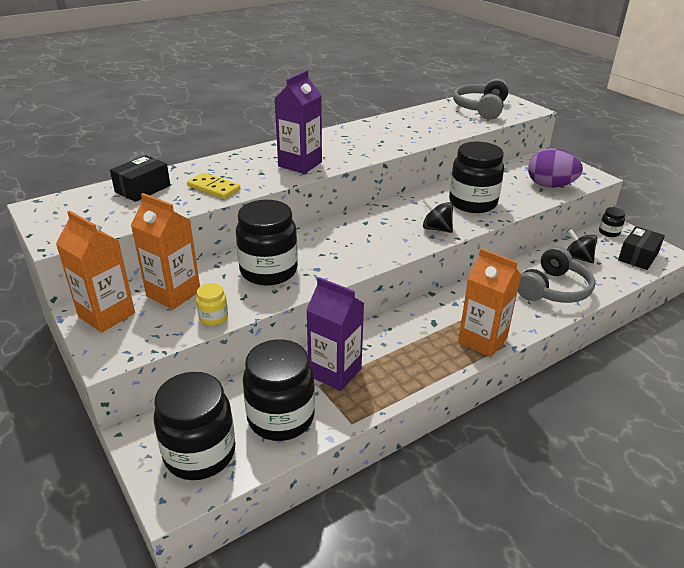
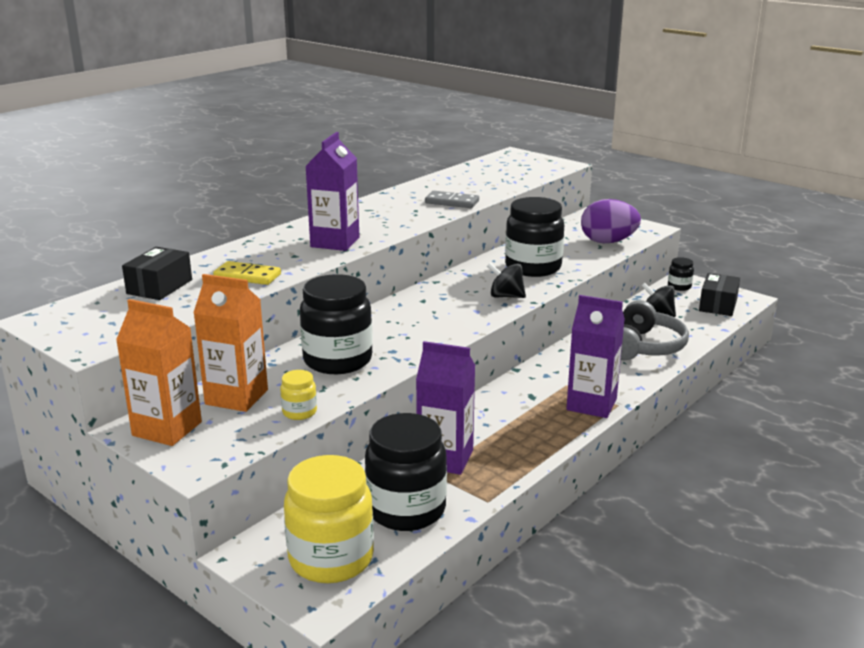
camera: 15 degrees left, 10 degrees down
(200, 454) = (331, 558): black jar -> yellow jar
(416, 136) = (452, 202): none -> grey domino
(481, 109) = (508, 169): grey headphones -> none
(482, 340) = (591, 404): orange carton -> purple carton

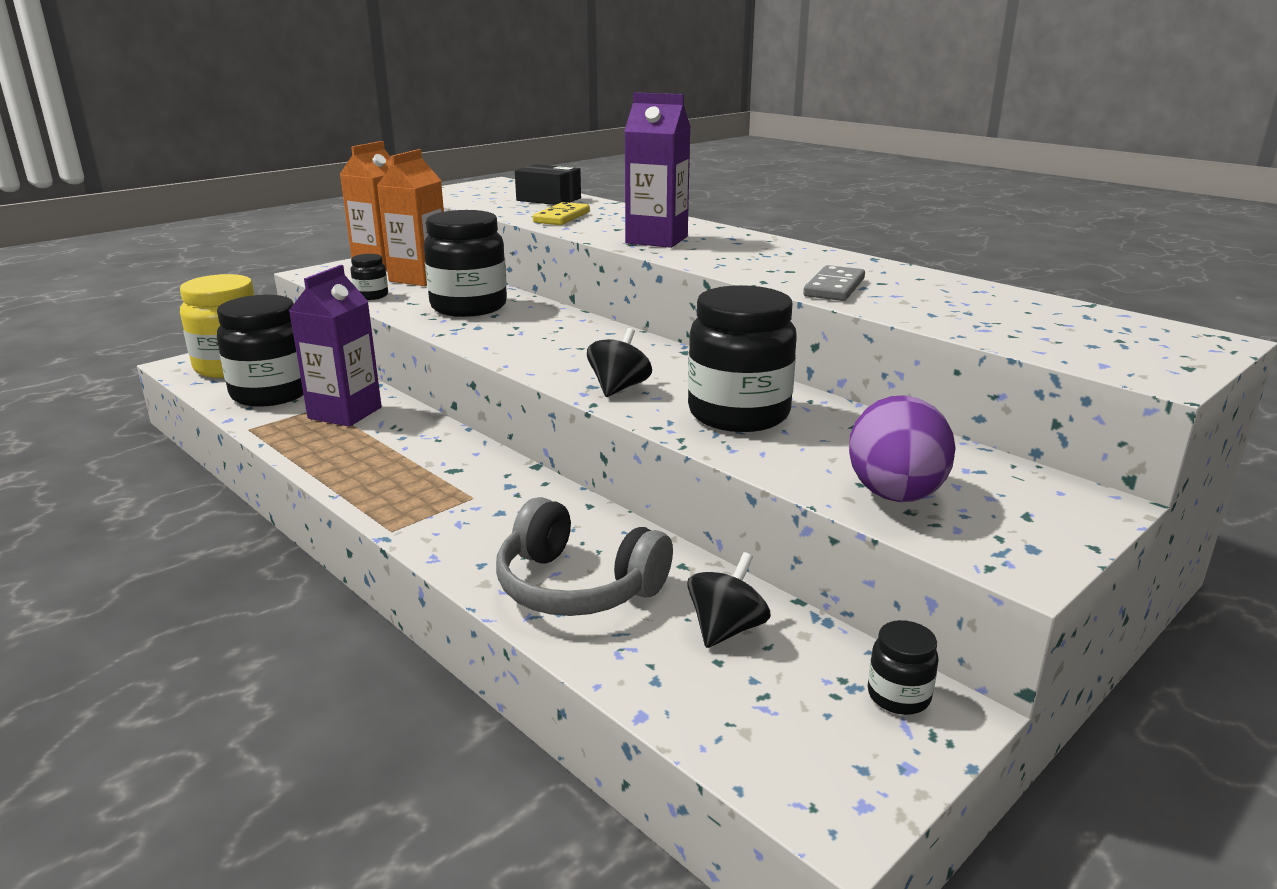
camera: 95 degrees right, 0 degrees up
(299, 412) = (371, 296): yellow jar -> black jar
(591, 404) = (405, 509): purple carton -> none
(718, 305) = (784, 739): black box -> none

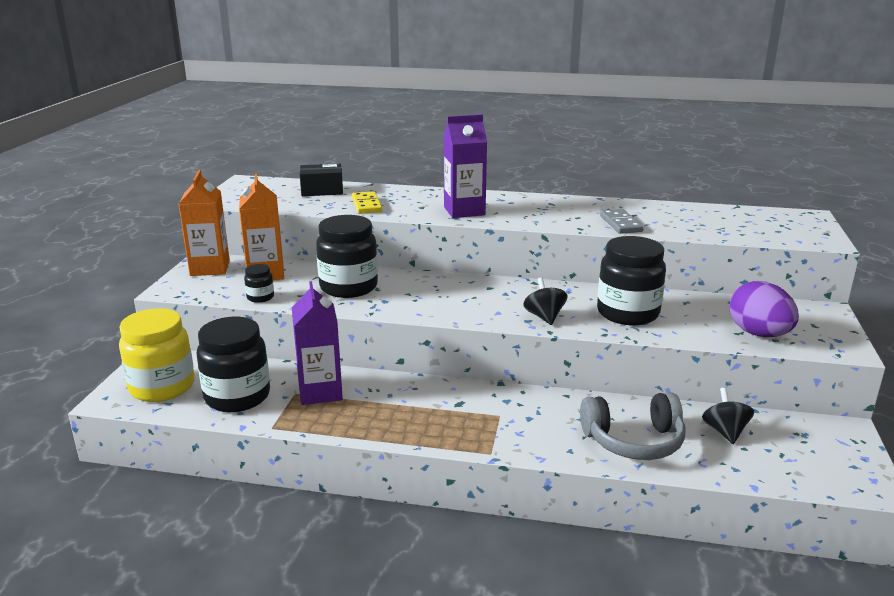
camera: 35 degrees left, 0 degrees up
(898, 696) = (823, 430): black jar -> none

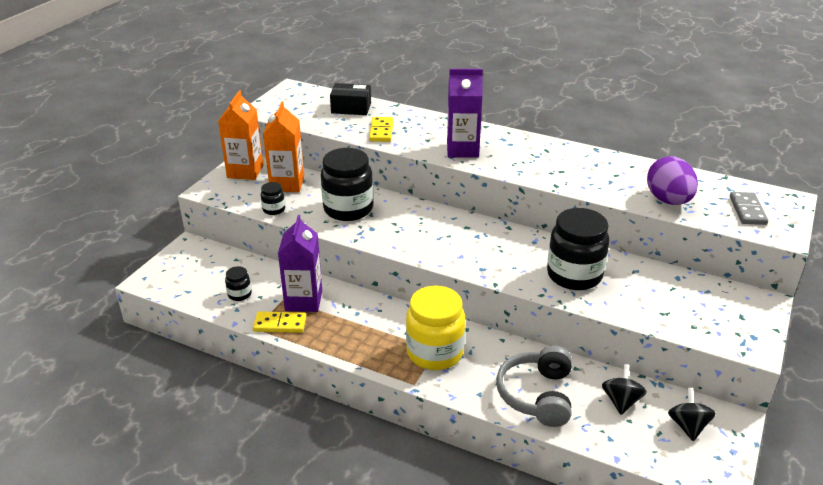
camera: 15 degrees right, 10 degrees up
(162, 387) = (187, 275): yellow jar -> yellow jar (435, 352)
(237, 397) = (239, 294): black jar -> black jar, size x0.45
(301, 419) = (280, 324): none -> yellow domino
(544, 317) = (498, 267): black spinning top -> black spinning top (688, 426)
(620, 224) = (596, 185): grey domino -> grey domino (747, 210)
(634, 441) = (537, 395): grey headphones -> grey headphones turned 90 degrees clockwise
(758, 334) = (682, 318): purple egg -> purple egg (668, 200)

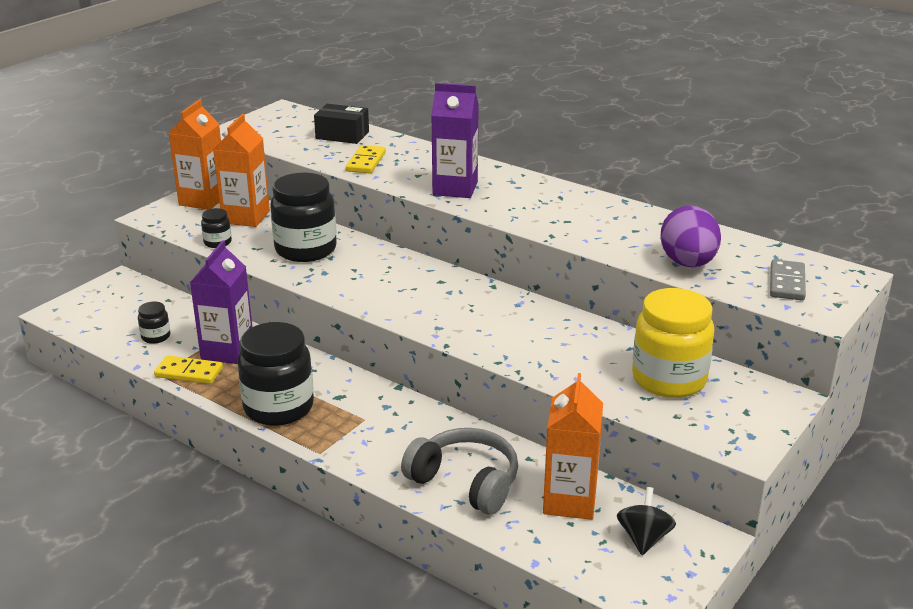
camera: 10 degrees right, 5 degrees down
(435, 352) = (360, 422): yellow jar -> yellow jar (669, 379)
(537, 395) = (465, 482): grey headphones -> grey headphones turned 105 degrees clockwise
(574, 275) = (550, 345): black jar -> black jar (278, 407)
(621, 401) = (569, 501): black spinning top -> orange carton

